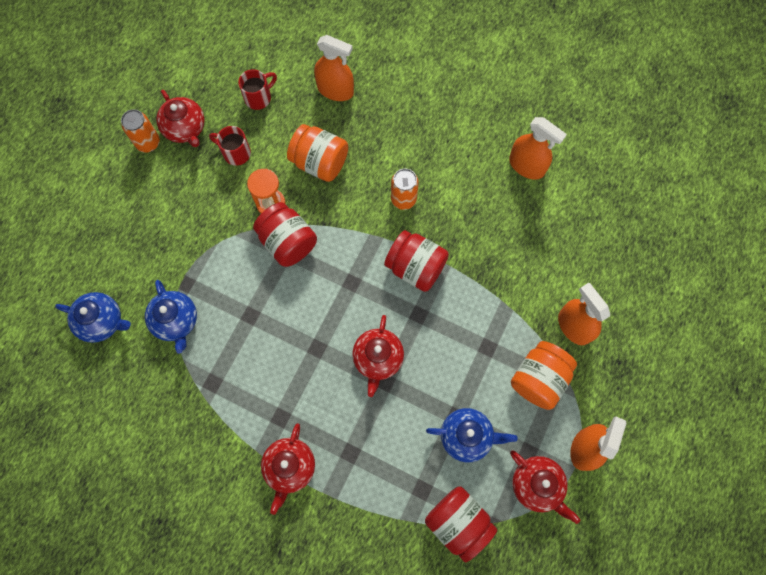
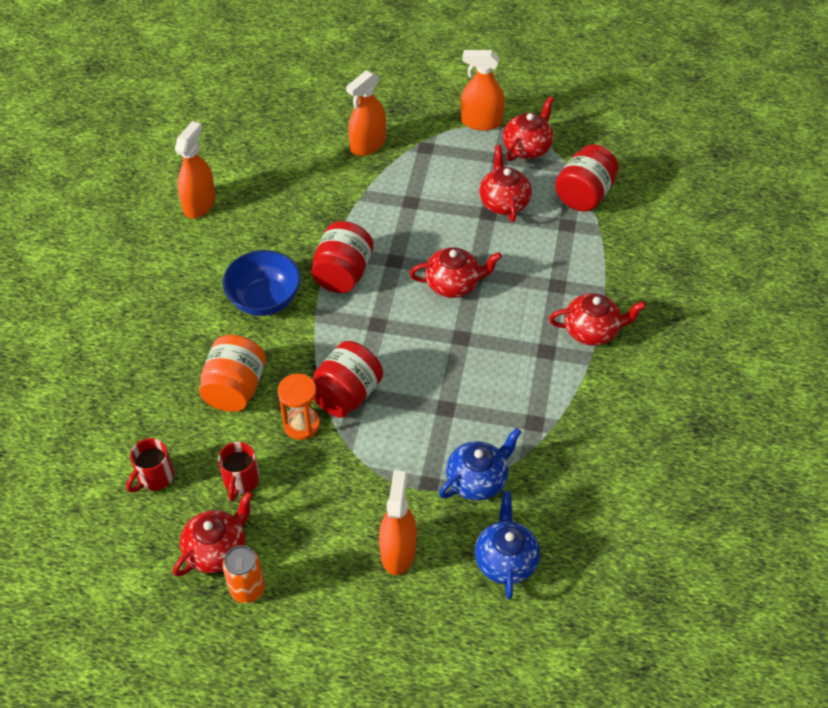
camera: 105 degrees left, 20 degrees down
(259, 97) = (154, 477): red mug -> red mug turned 90 degrees counterclockwise
(335, 90) = (130, 396): orange spray bottle -> orange spray bottle (398, 551)
(403, 199) = (264, 300): orange can -> blue bowl
(466, 436) = (503, 202): blue teapot -> red teapot
(538, 379) = (428, 161): orange jar -> none

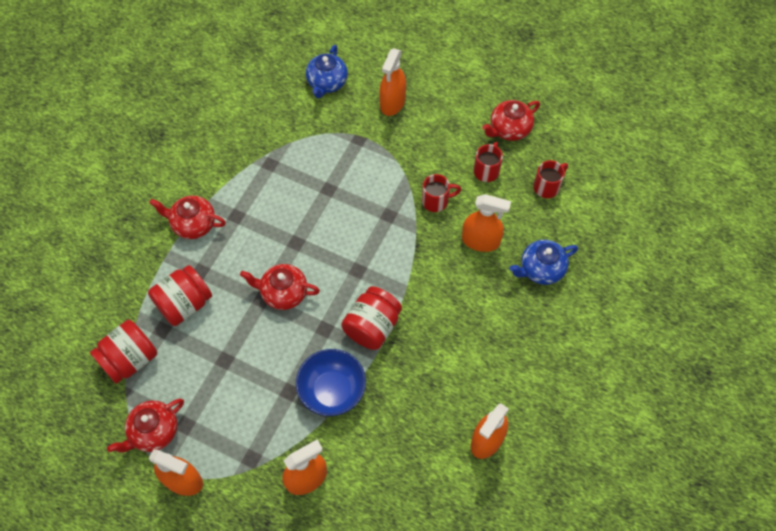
camera: 165 degrees left, 10 degrees up
(235, 388) = (480, 241): orange jar -> orange spray bottle
(247, 589) = (492, 102): orange can -> none
(264, 300) = (444, 316): blue bowl -> blue bowl (332, 391)
(301, 424) = (436, 201): orange hourglass -> red mug
(346, 394) = (397, 216): red jar -> red jar (184, 304)
(477, 480) = (325, 134): blue teapot -> blue teapot (540, 269)
(503, 202) = (205, 369): red teapot -> none

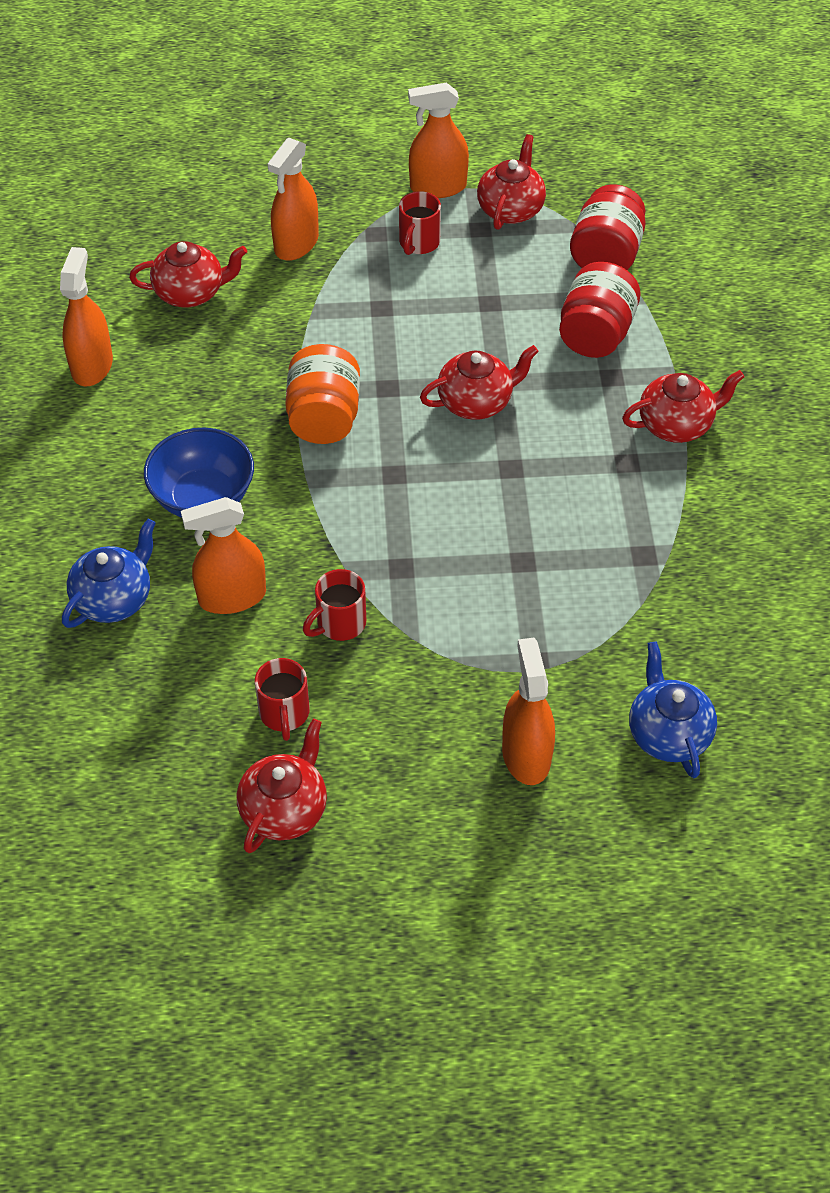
camera: 150 degrees right, 10 degrees down
(332, 391) = (327, 331): blue bowl -> blue bowl (203, 498)
(372, 326) = (324, 418): red jar -> orange jar
(397, 471) = (191, 293): none -> red teapot
(547, 186) = (164, 735): red mug -> red mug (419, 243)

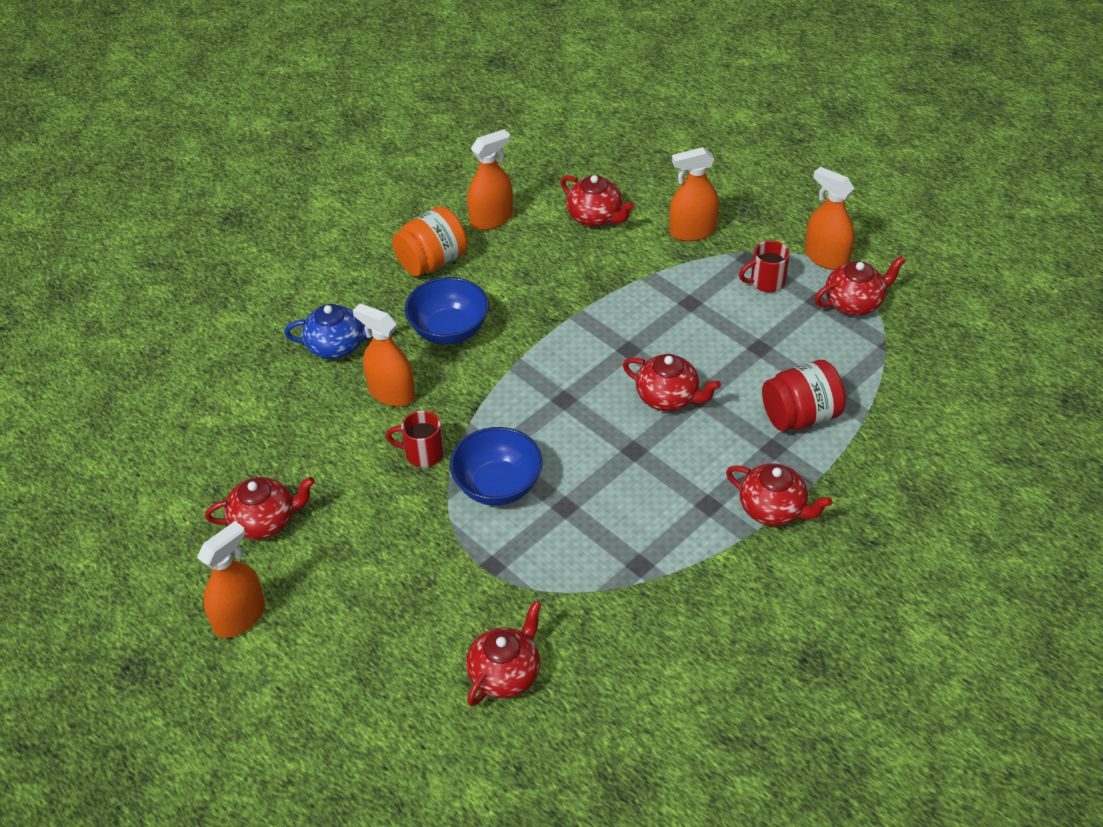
camera: 50 degrees right, 5 degrees down
(284, 714) = (331, 474): red mug -> none
(324, 418) = (570, 338): orange jar -> orange jar (432, 262)
(444, 593) = (498, 486): none -> blue bowl
(526, 755) = (414, 609): orange spray bottle -> orange spray bottle (240, 617)
(606, 255) = (877, 375): red jar -> none
(668, 734) = (505, 673): blue teapot -> red teapot

